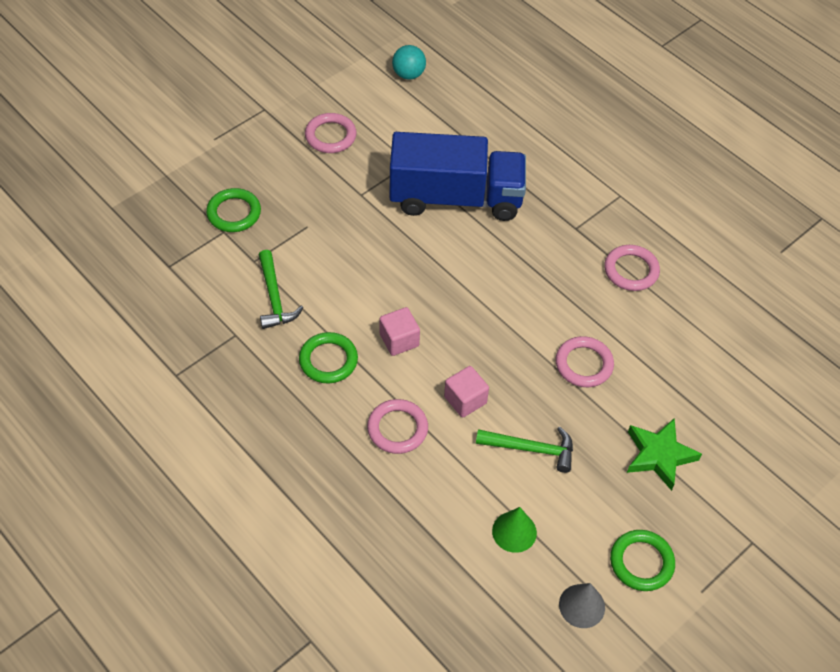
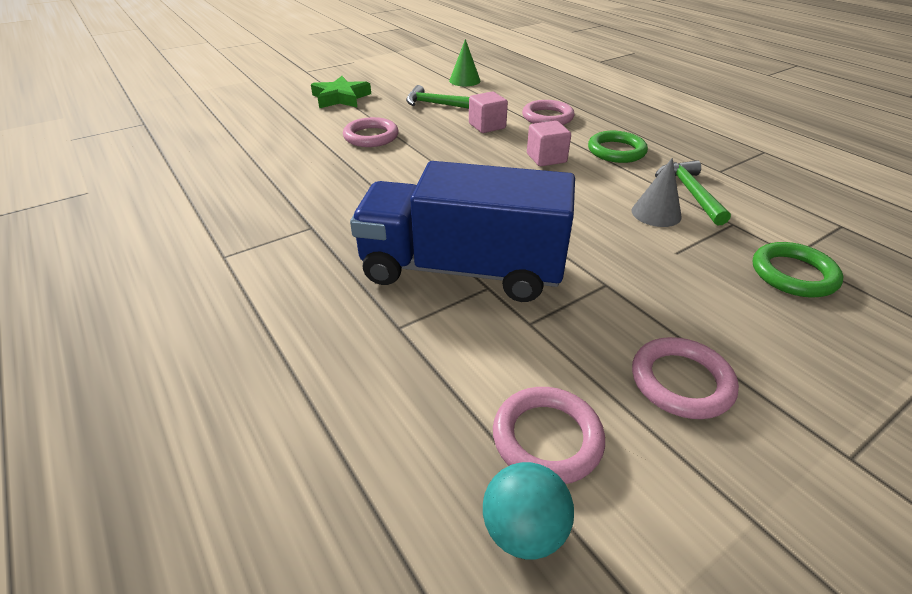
camera: 170 degrees left, 15 degrees down
(582, 606) = (431, 61): grey cone -> grey cone (656, 213)
(631, 270) = (274, 188): pink ring -> pink ring (547, 438)
(641, 562) = (384, 69): green ring -> none

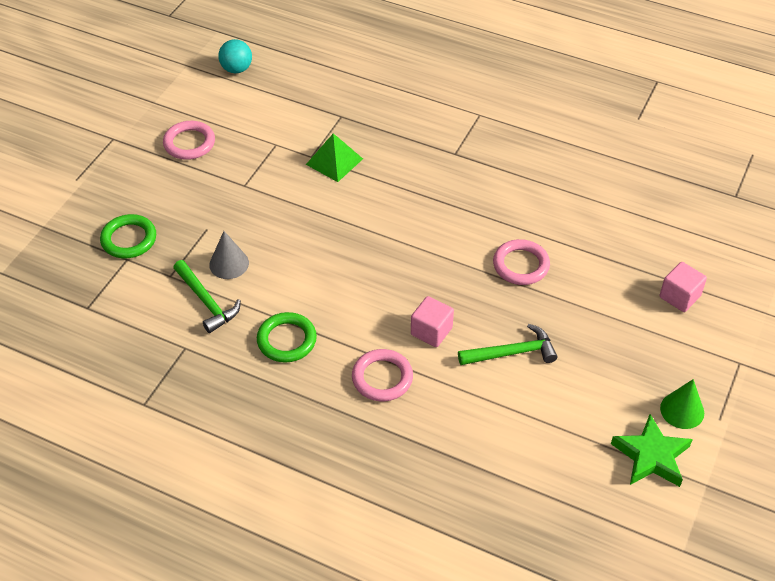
camera: 150 degrees right, 10 degrees up
(341, 98) = (625, 319): green star -> green star (651, 456)
(462, 269) = (334, 161): blue truck -> green pyramid
(464, 80) = (533, 429): green cone -> green cone (682, 410)
(546, 158) = (344, 300): pink cube -> pink cube (679, 296)
(547, 438) = (241, 98): pink ring -> none

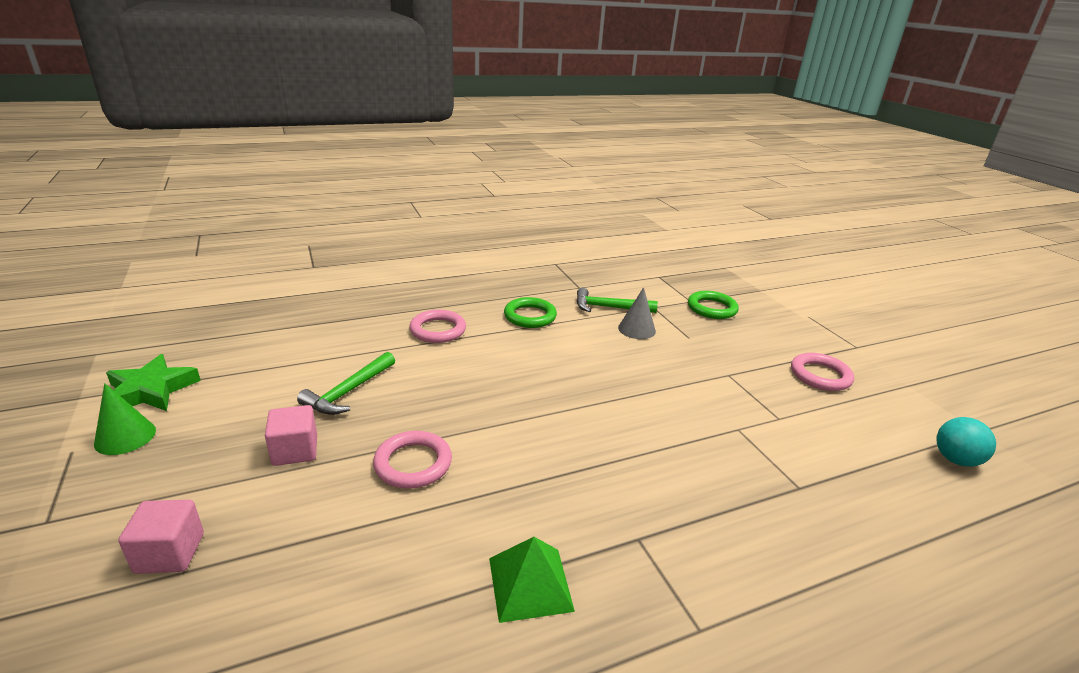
camera: 130 degrees right, 20 degrees down
(334, 161) = (715, 438): green pyramid -> green pyramid (530, 583)
(431, 331) = (436, 370): pink cube -> pink cube (295, 450)

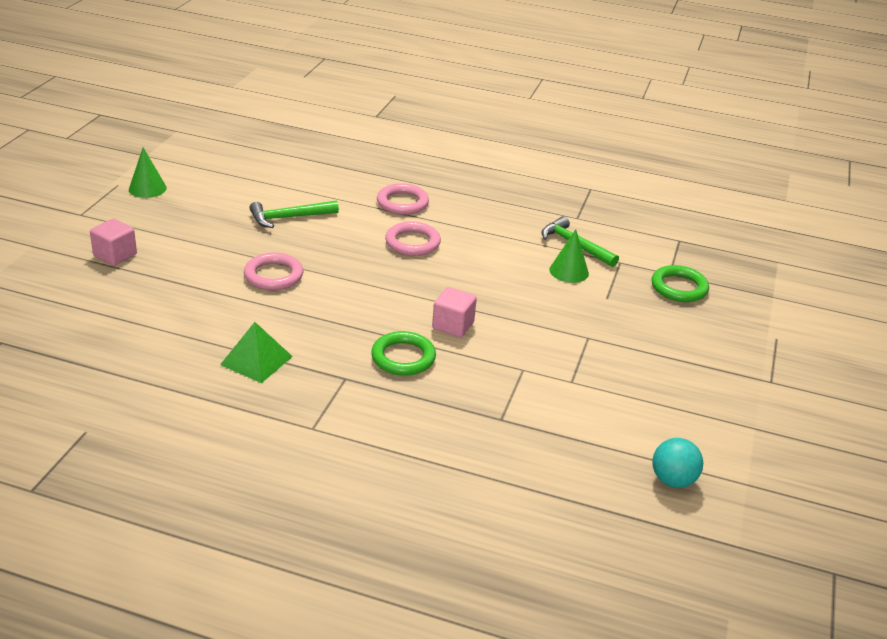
camera: 40 degrees right, 5 degrees up
(151, 390) = (183, 167): green star -> none
(295, 450) = (220, 237): pink cube -> pink cube (453, 325)
(530, 316) = (491, 223): green ring -> green ring (403, 357)
(636, 329) = (569, 271): grey cone -> green cone
(820, 375) = (676, 379): pink ring -> pink ring (412, 243)

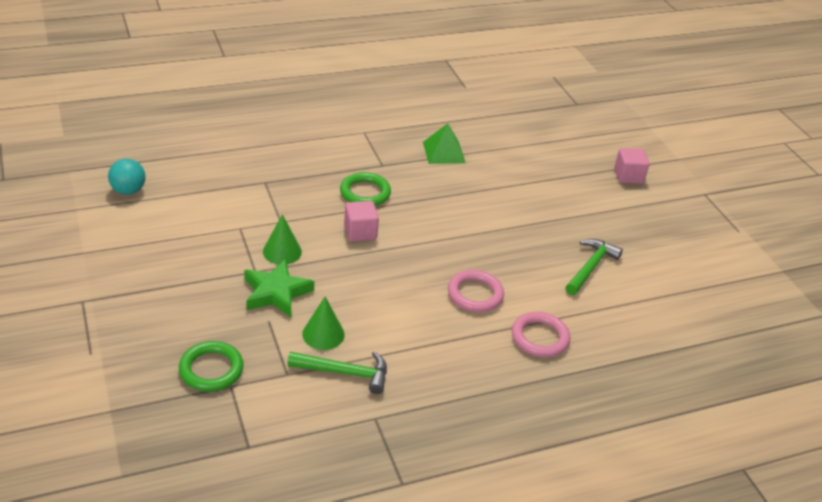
camera: 140 degrees right, 5 degrees up
(147, 188) = (717, 238): green cone -> green cone (282, 251)
(273, 275) = (521, 211): pink ring -> none
(583, 313) = (276, 292): none -> green star

